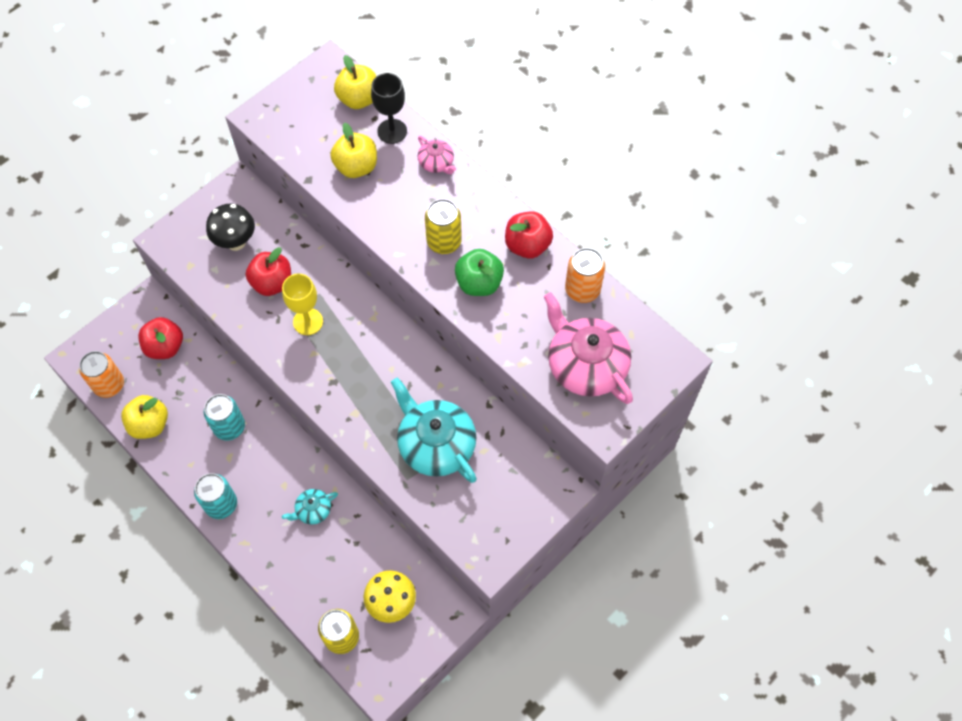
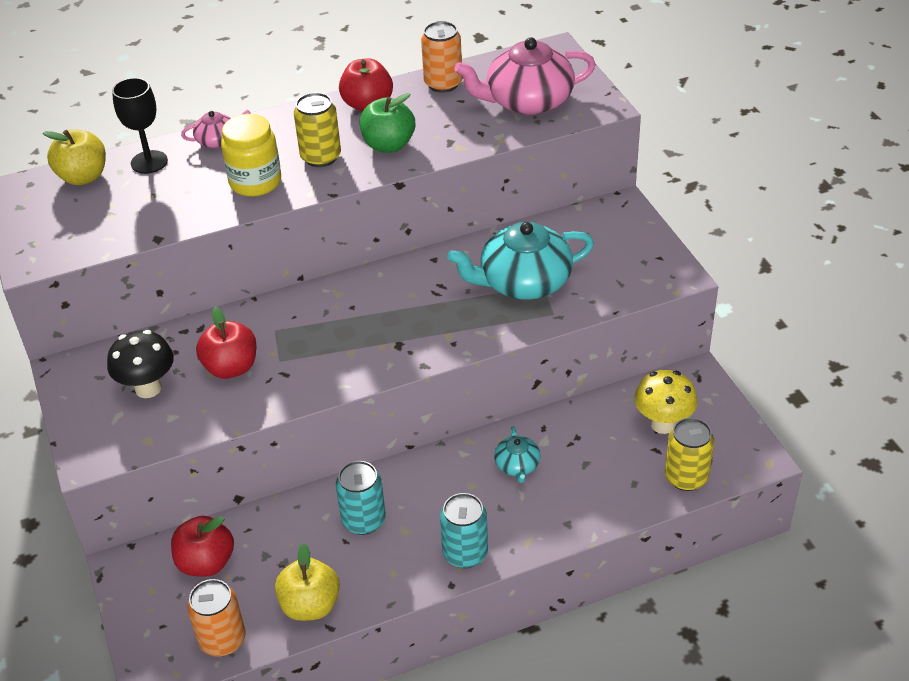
camera: 65 degrees left, 20 degrees down
(308, 321) = (306, 348): yellow goblet -> none
(356, 167) = (172, 198): yellow apple -> none
(395, 211) = (255, 182): none -> yellow jar

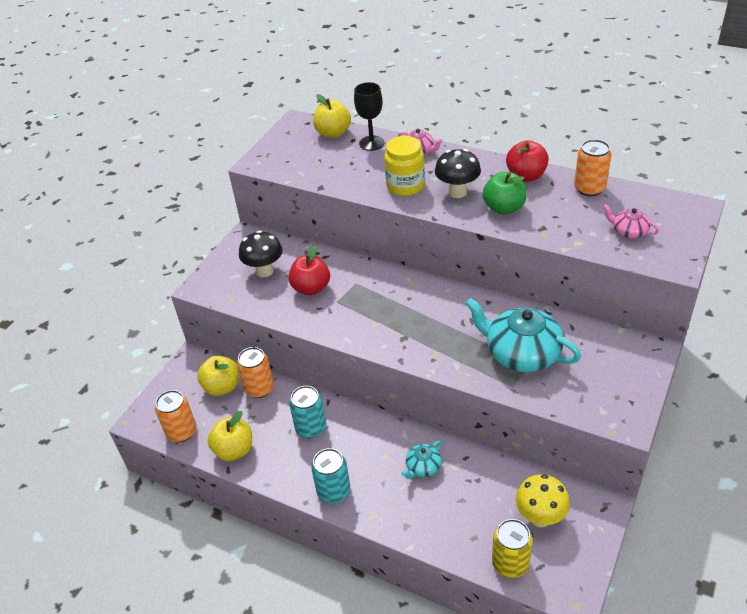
camera: 50 degrees right, 0 degrees up
(206, 562) = (222, 387): red apple -> yellow apple
(253, 530) = (259, 388): none -> orange can
(321, 157) = (457, 192): yellow can -> black mushroom
(527, 101) = (628, 231): pink teapot -> pink teapot, size x0.48

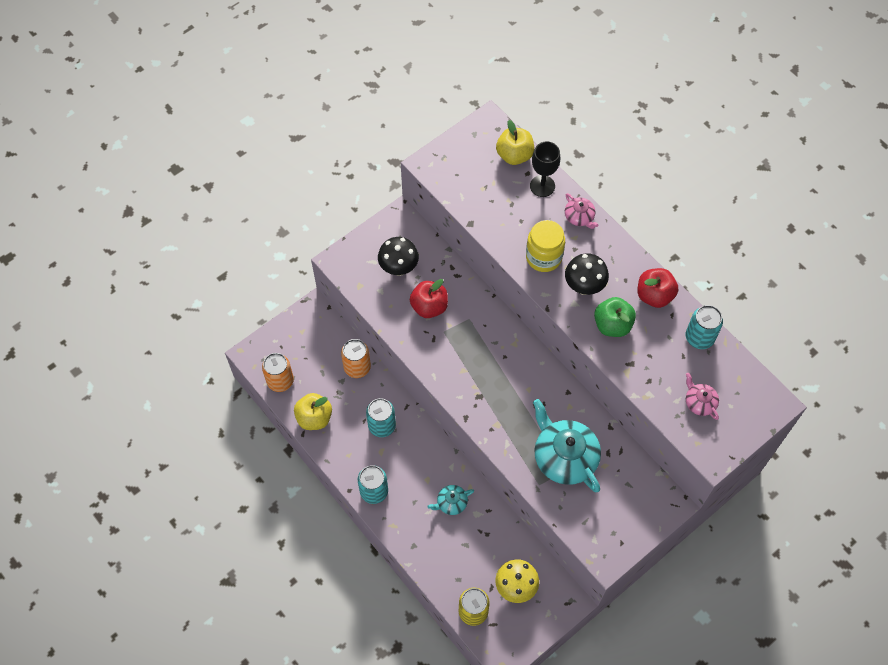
camera: 20 degrees right, 20 degrees up
(222, 387) = (328, 351): yellow apple -> none
(589, 189) = (699, 337): orange can -> turquoise can

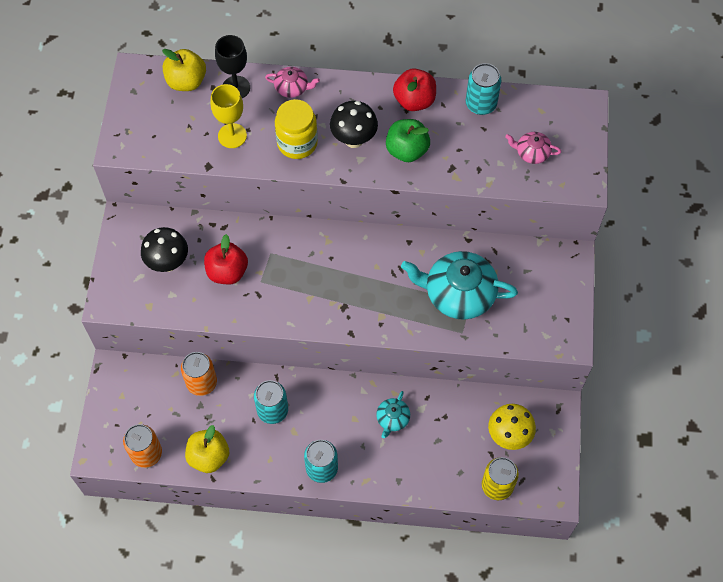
camera: 45 degrees left, 0 degrees up
(506, 216) = (232, 136): none -> yellow goblet

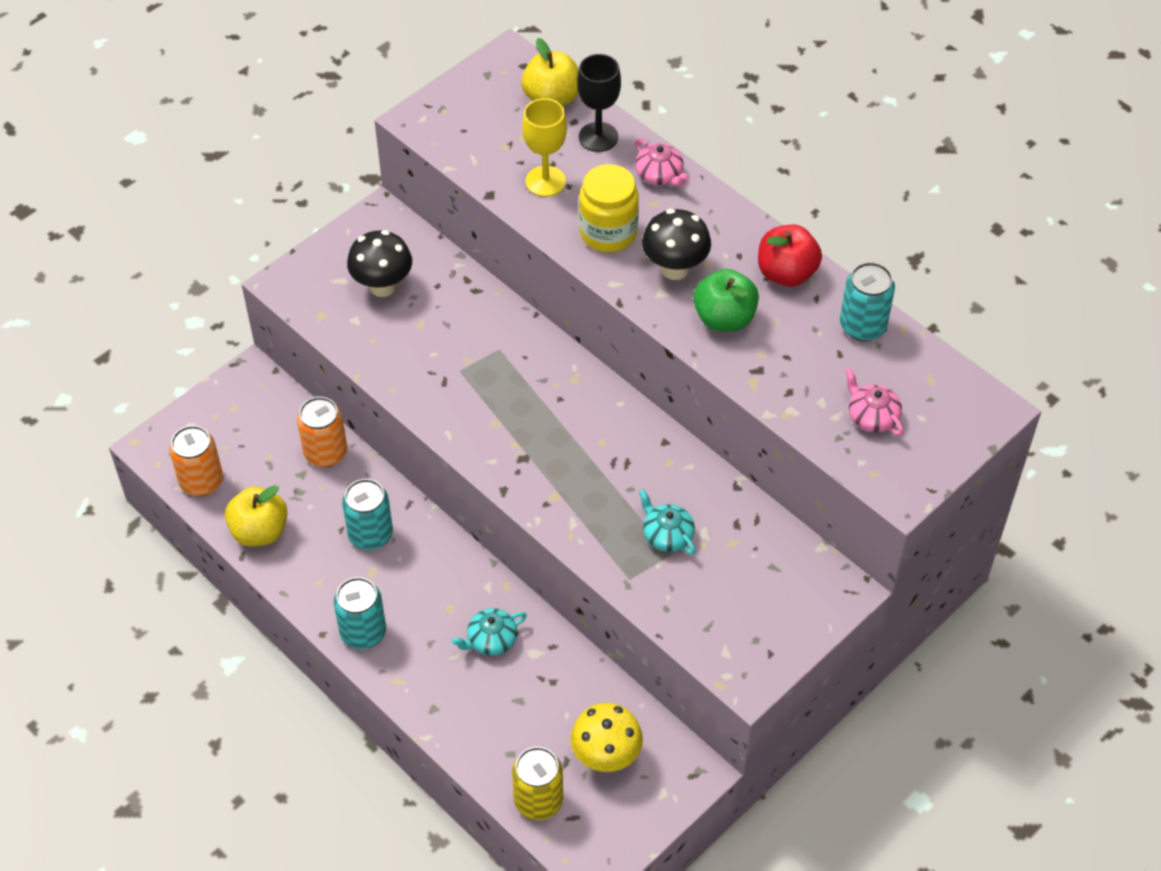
camera: 40 degrees right, 10 degrees down
(227, 272) = (434, 337): red apple -> none
(458, 293) = (667, 535): turquoise teapot -> turquoise teapot, size x0.48

